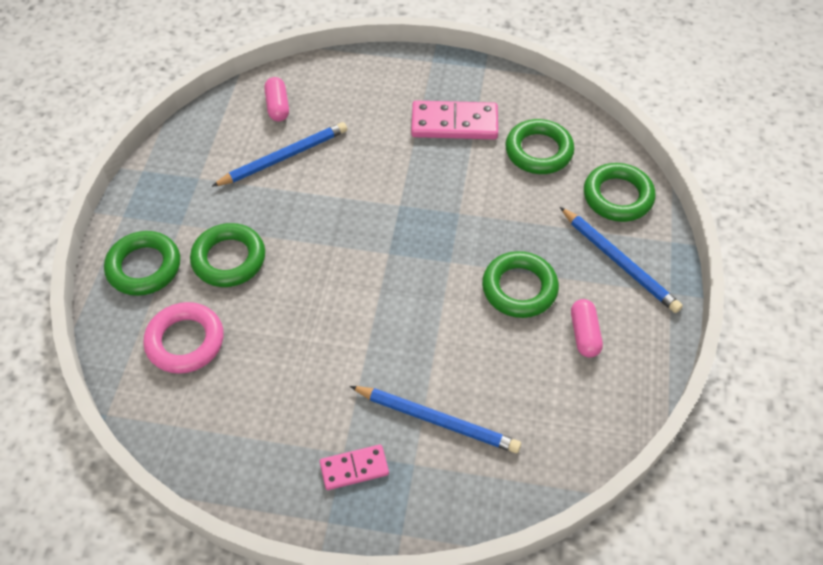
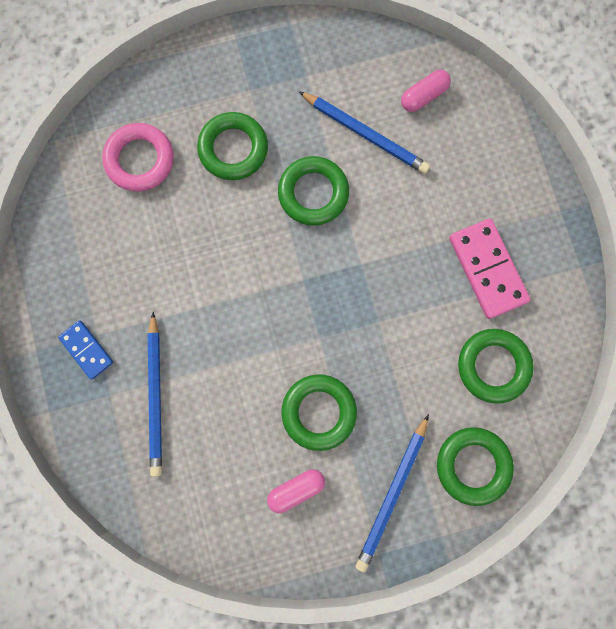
camera: 65 degrees right, 25 degrees up
(144, 267) = (194, 86): green ring -> green ring (313, 193)
(354, 468) = (87, 350): pink domino -> blue domino

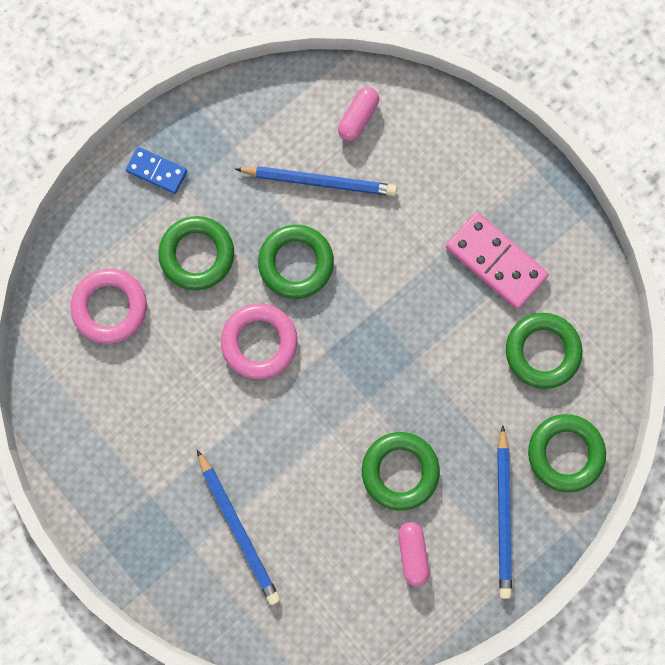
camera: 25 degrees left, 0 degrees up
(87, 350) = (150, 516): blue domino -> blue domino (157, 171)
(250, 245) = (259, 342): none -> pink ring
(296, 489) = (412, 553): pink capsule -> pink capsule turned 45 degrees counterclockwise

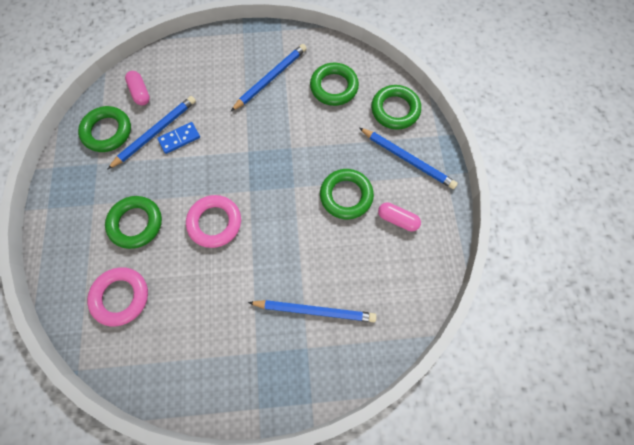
camera: 55 degrees left, 10 degrees down
(157, 171) = (69, 213): blue domino -> blue domino (179, 139)
(296, 263) = (188, 173): green ring -> green ring (107, 131)
(495, 262) = (270, 78): pink domino -> blue pencil

